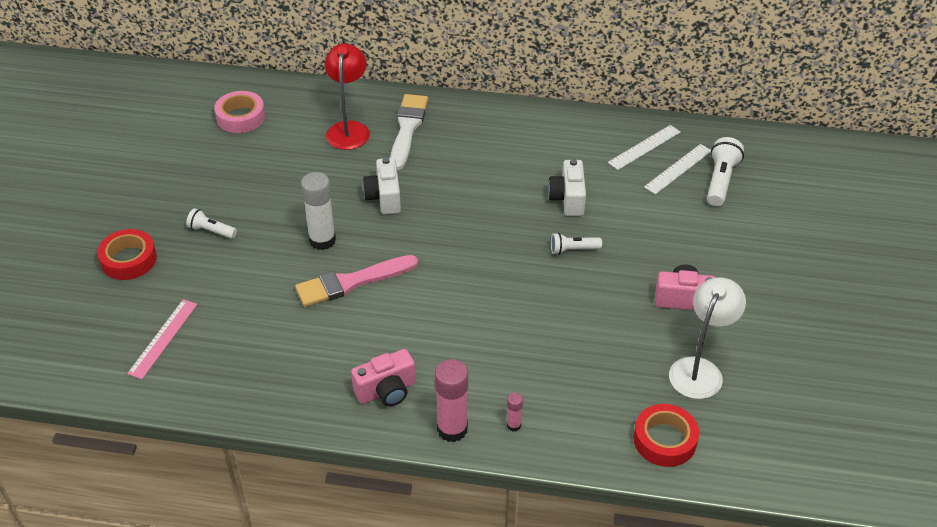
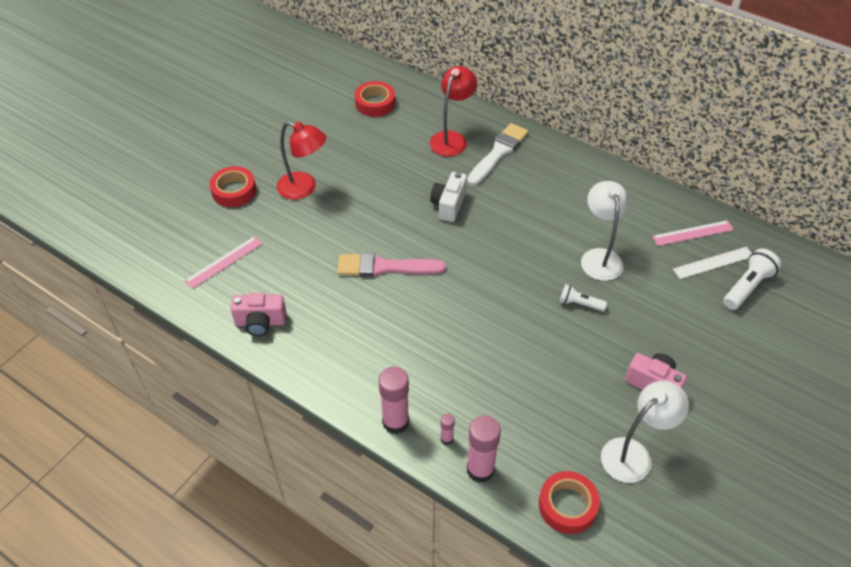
camera: 25 degrees right, 5 degrees up
(211, 231) = (304, 188): white flashlight -> red lamp
(241, 117) = (375, 103): pink tape -> red tape
(322, 240) = (381, 224): white glue stick -> none
(386, 391) = (362, 368): pink camera -> pink camera (260, 322)
(563, 441) = (480, 469): none -> pink glue stick
(568, 199) = (599, 257): white camera -> white lamp
(644, 147) = (692, 233): white ruler -> pink ruler

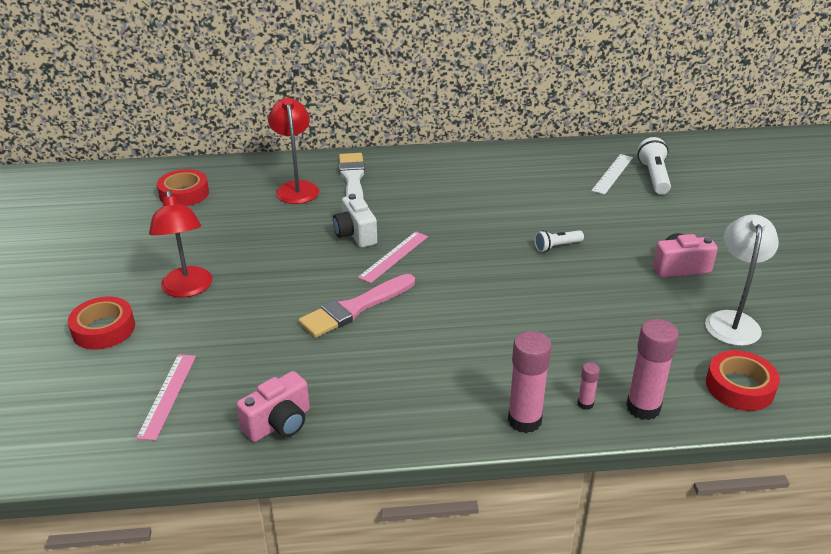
camera: 40 degrees left, 15 degrees down
(304, 188) = (188, 289): red lamp -> red lamp turned 90 degrees clockwise
(599, 257) = (529, 209): white lamp -> none
(692, 233) = (574, 163): pink ruler -> pink ruler (393, 256)

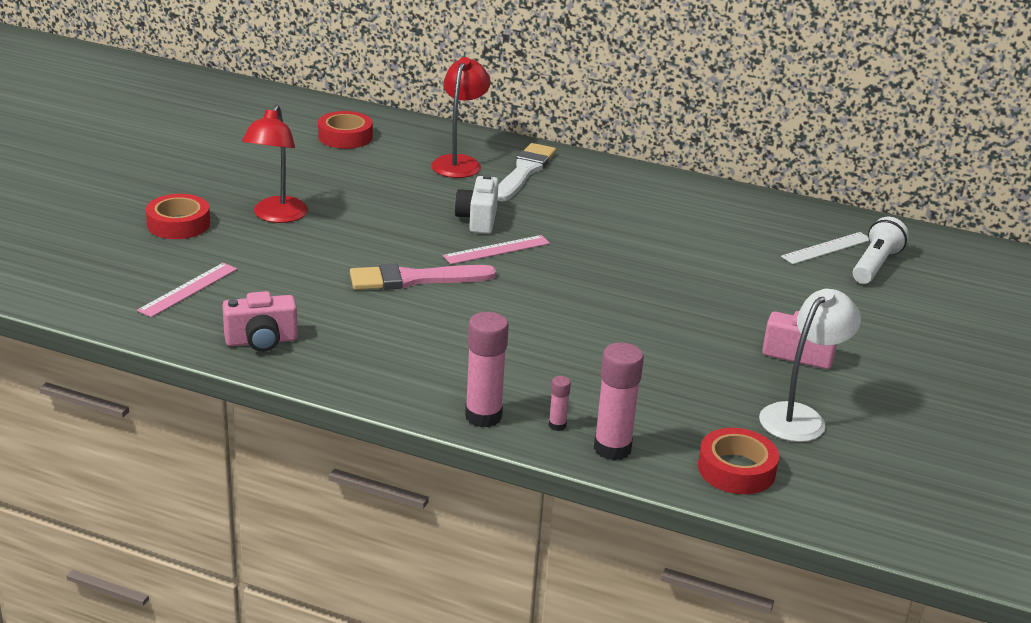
camera: 25 degrees right, 5 degrees down
(557, 246) = (679, 293): white flashlight -> none

